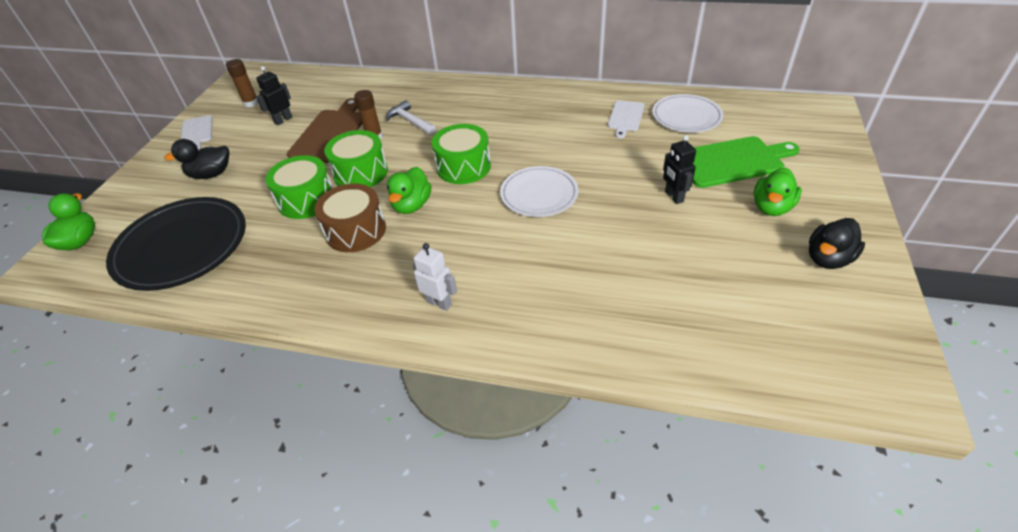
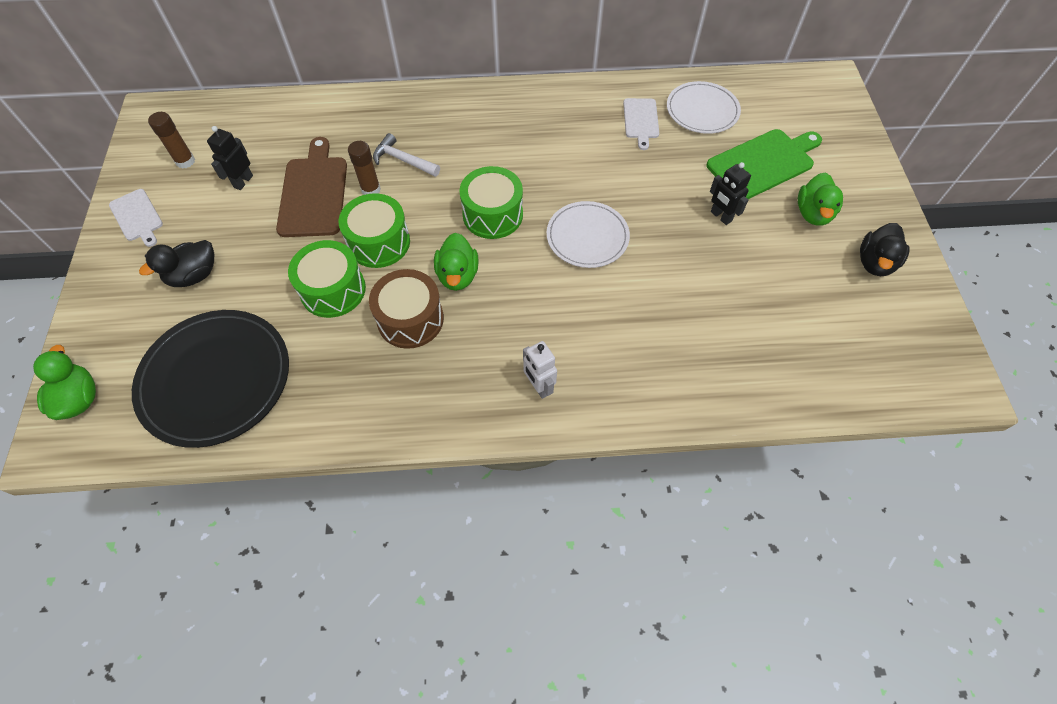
camera: 20 degrees left, 15 degrees up
(439, 303) = (539, 387): white robot -> white robot turned 135 degrees counterclockwise

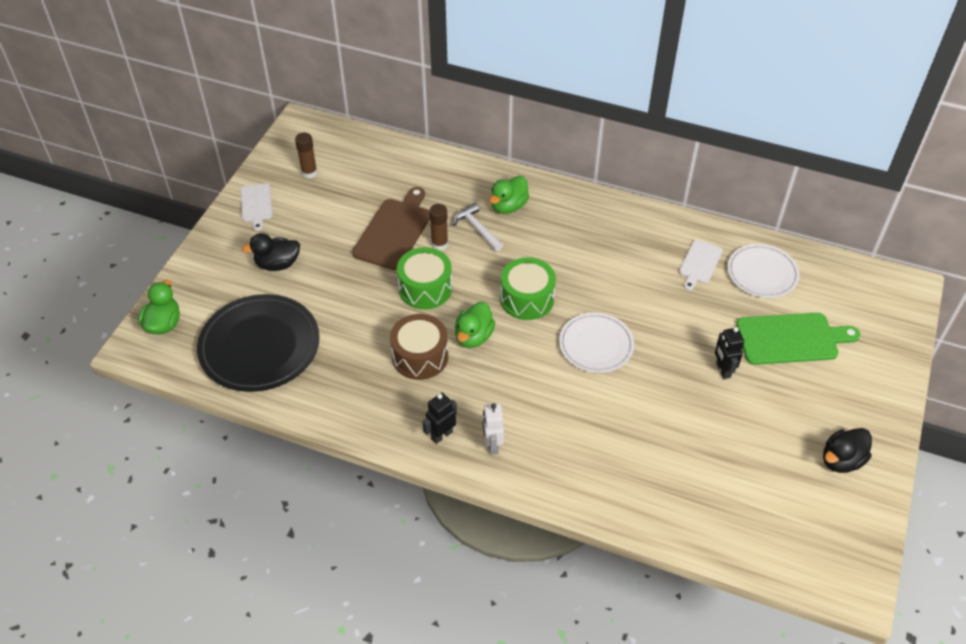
camera: 25 degrees right, 10 degrees down
(243, 181) = (345, 203): black robot -> black robot (441, 435)
(333, 290) = (373, 312): green drum -> none
(813, 213) = (810, 398): green duck -> green duck (508, 206)

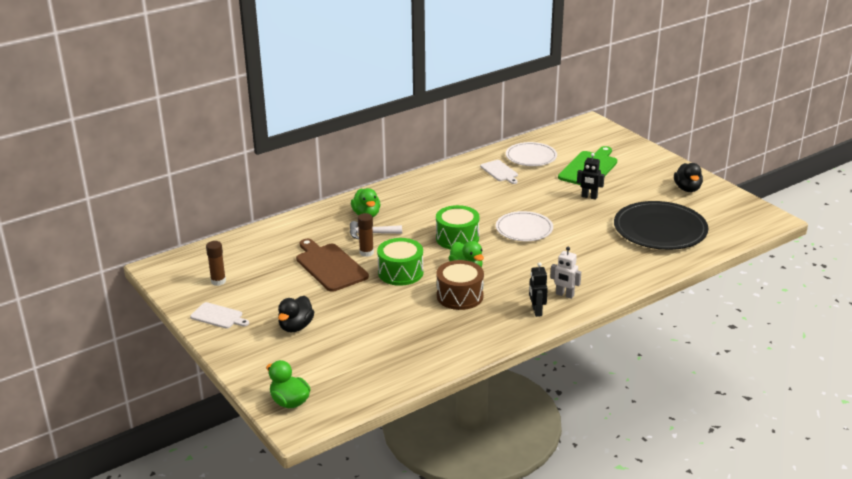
camera: 55 degrees left, 20 degrees down
(259, 346) = (369, 361): black plate -> black plate (660, 229)

